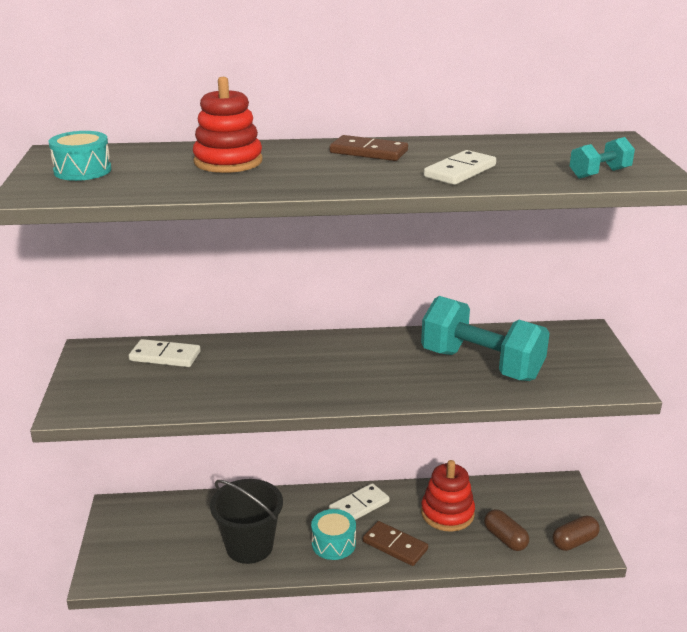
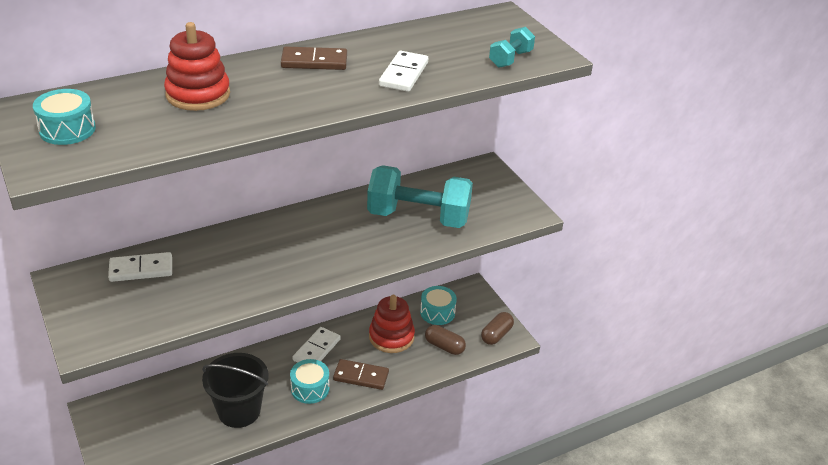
camera: 25 degrees left, 10 degrees up
(511, 500) = (437, 312): none -> turquoise drum

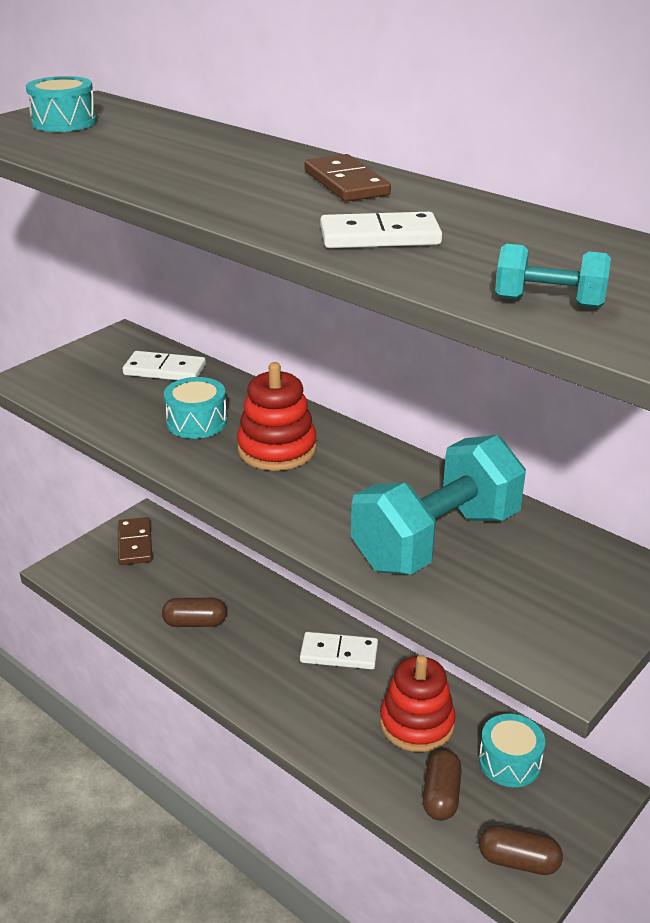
camera: 70 degrees right, 5 degrees down
(141, 269) = (165, 370): white domino -> white domino turned 45 degrees counterclockwise
(198, 94) = (190, 150): red stacking toy -> red stacking toy (277, 449)
(239, 411) = (195, 623): black bucket -> brown capsule
(310, 388) = (266, 672): turquoise drum -> turquoise drum (197, 422)
(361, 376) = (318, 716): brown domino -> brown domino (135, 543)
(418, 217) = (436, 540): turquoise dumbbell -> turquoise dumbbell turned 60 degrees clockwise

